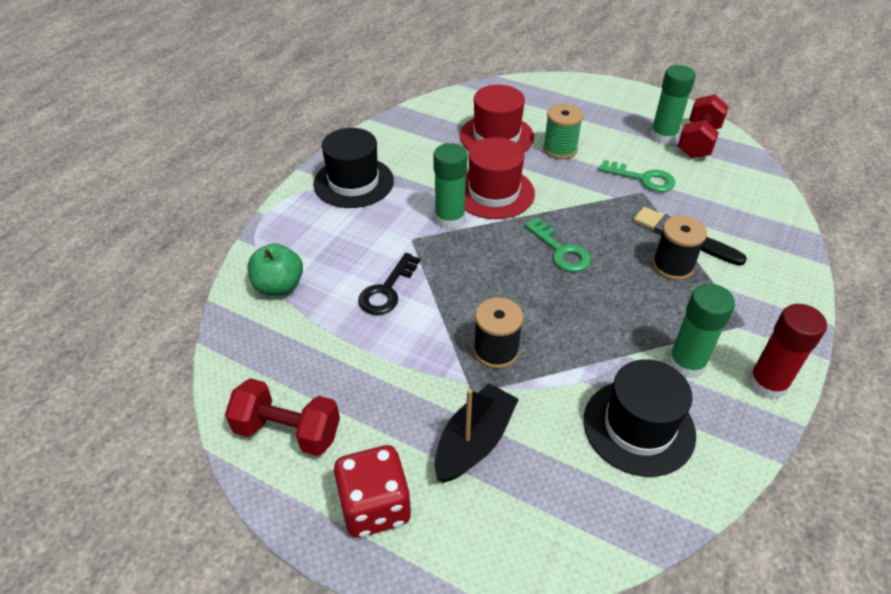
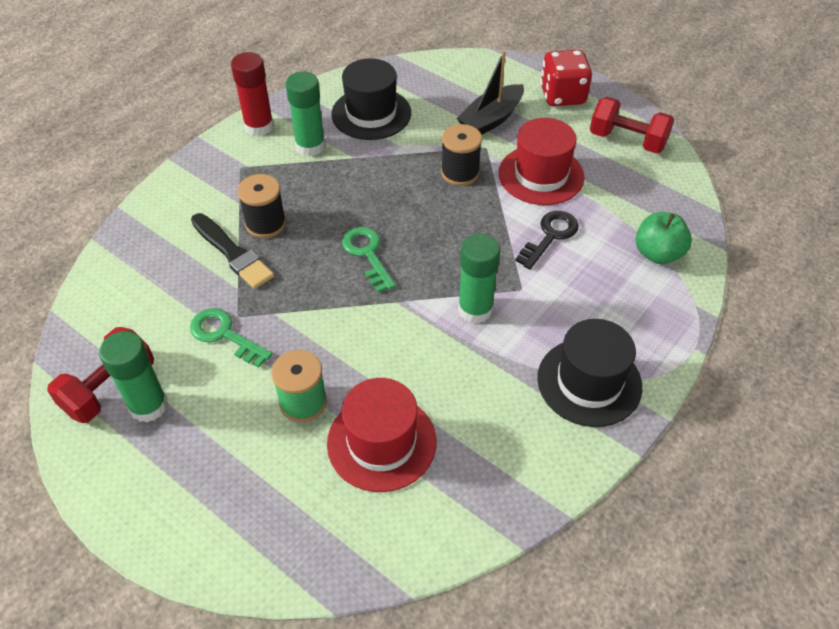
camera: 170 degrees left, 5 degrees up
(493, 192) = (415, 340): red hat -> red hat (541, 175)

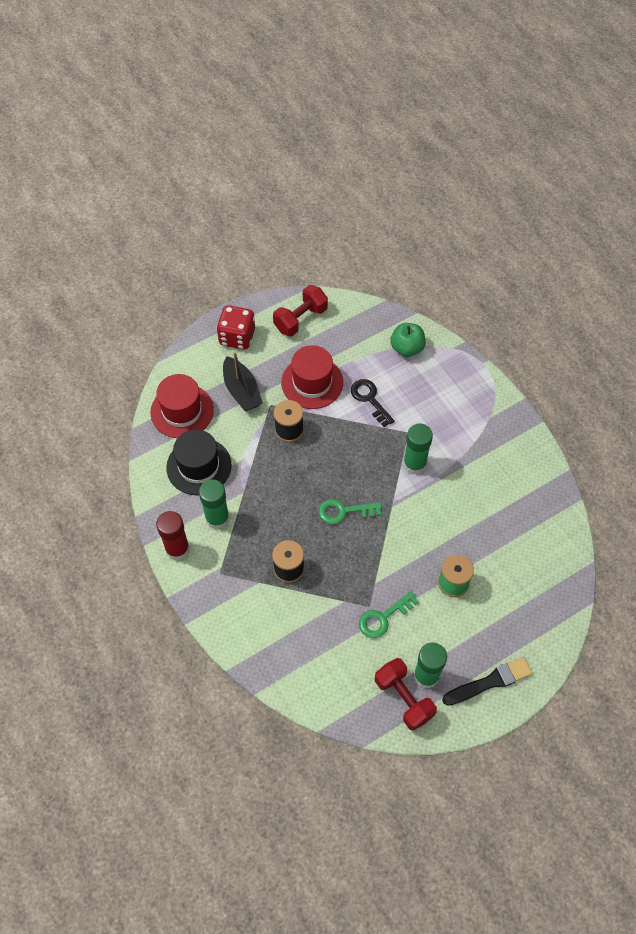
camera: 70 degrees left, 10 degrees up
(232, 253) = (309, 597): black brush -> black brush (490, 682)
(381, 442) = (495, 547): red hat -> red hat (182, 411)
(589, 382) = (488, 425): black hat -> none

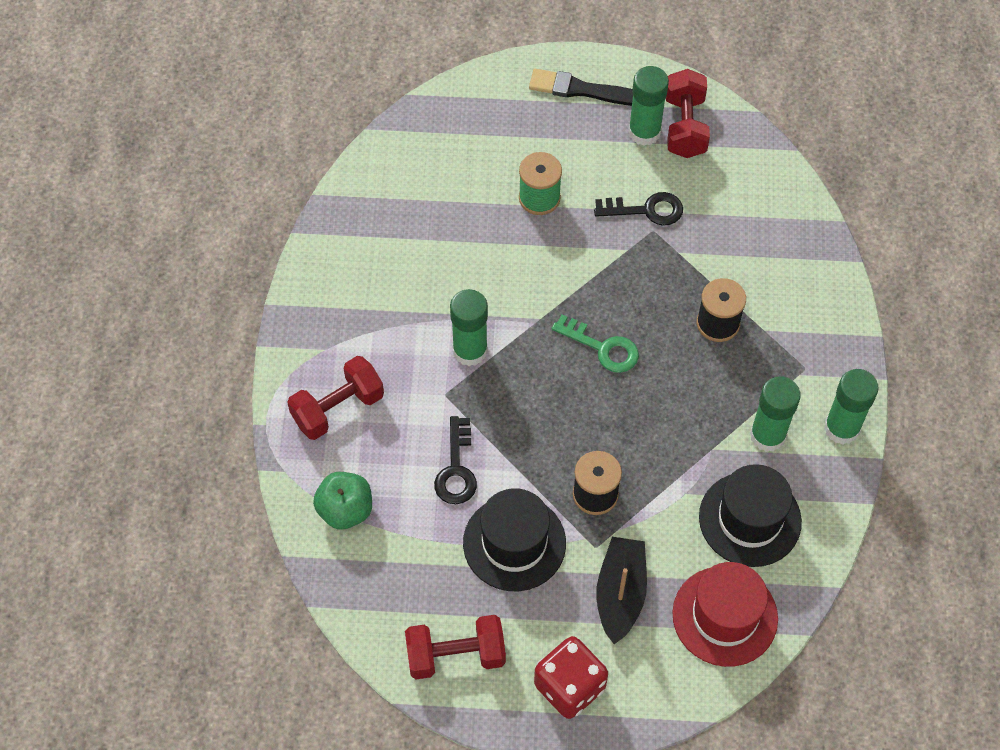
camera: 145 degrees left, 0 degrees up
(177, 549) = (841, 428): red glue stick -> green glue stick
(312, 382) = (514, 543): red hat -> black hat
(383, 618) = (646, 210): green key -> black key
(455, 392) = (338, 408): none -> red dumbbell

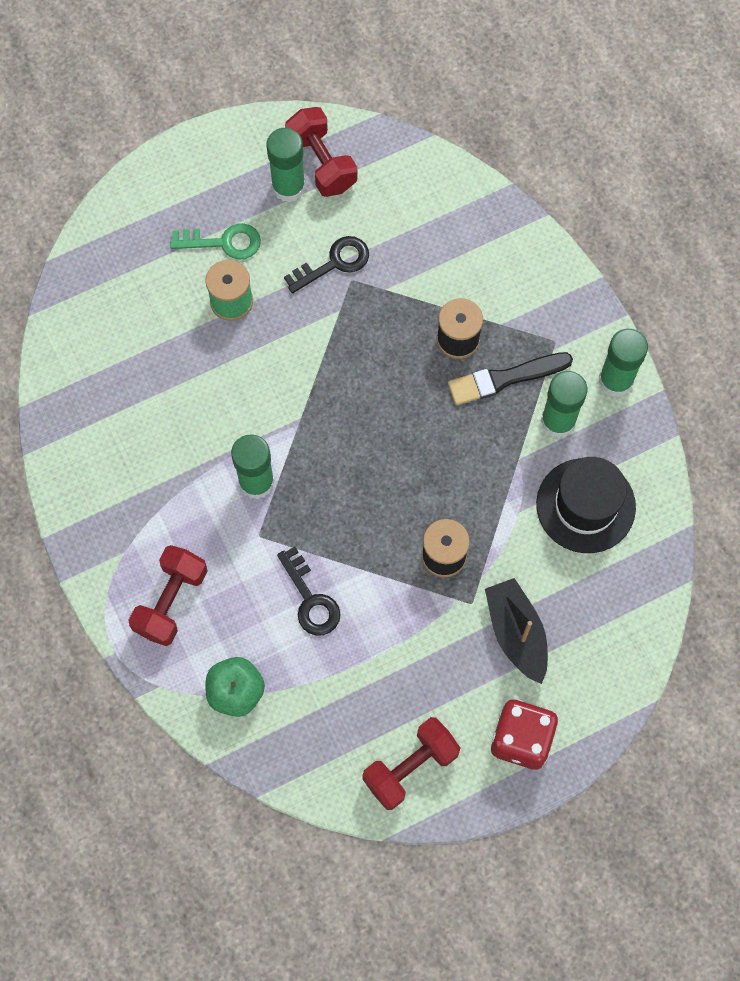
camera: 30 degrees left, 10 degrees up
(514, 543) = (401, 638): black hat -> none
(582, 90) = (208, 173): black brush -> black brush (505, 378)
(602, 347) = (371, 416): green key -> green key (224, 242)
(725, 616) = (613, 604): red hat -> none

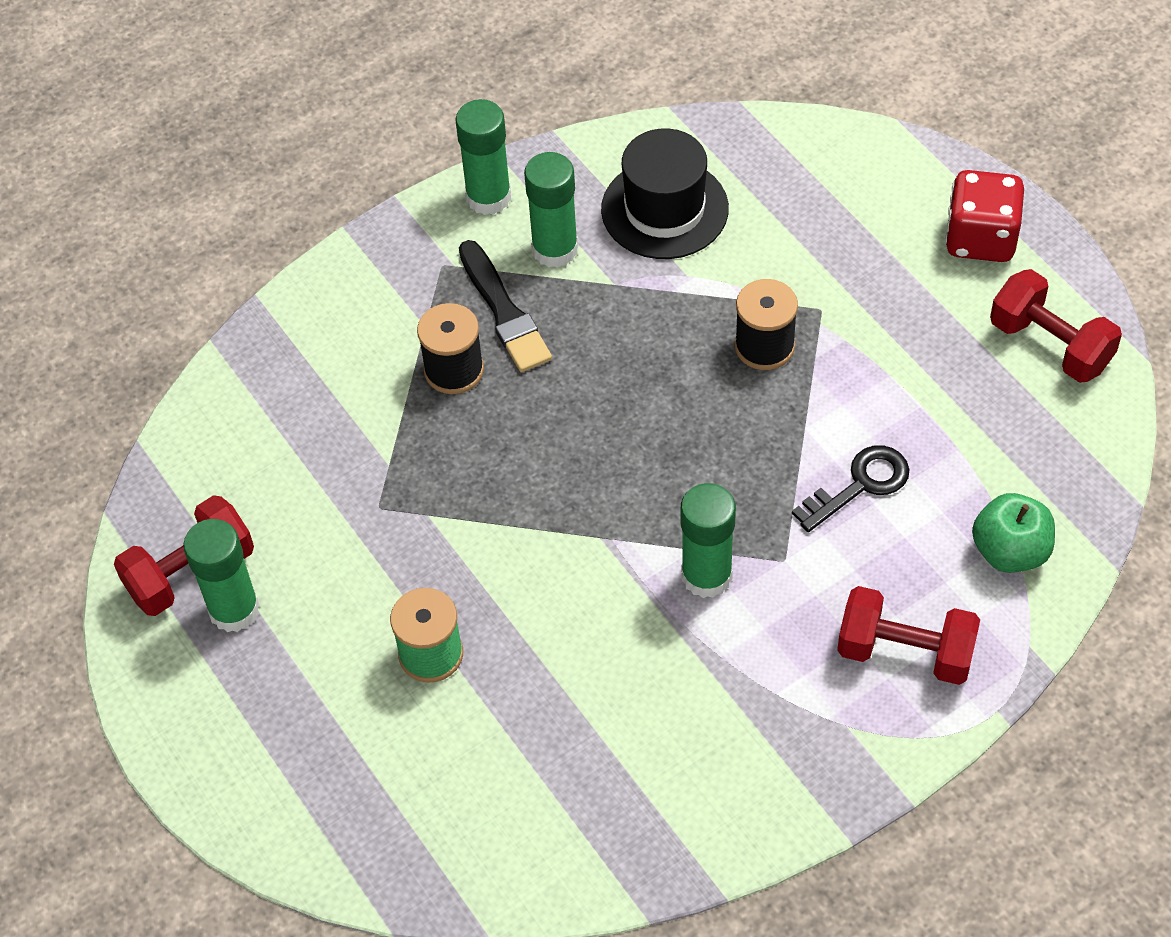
camera: 95 degrees left, 15 degrees down
(224, 242) = (334, 681): green key -> none
(334, 263) = (354, 532): black key -> none
(516, 633) = (848, 259): black boat -> none

